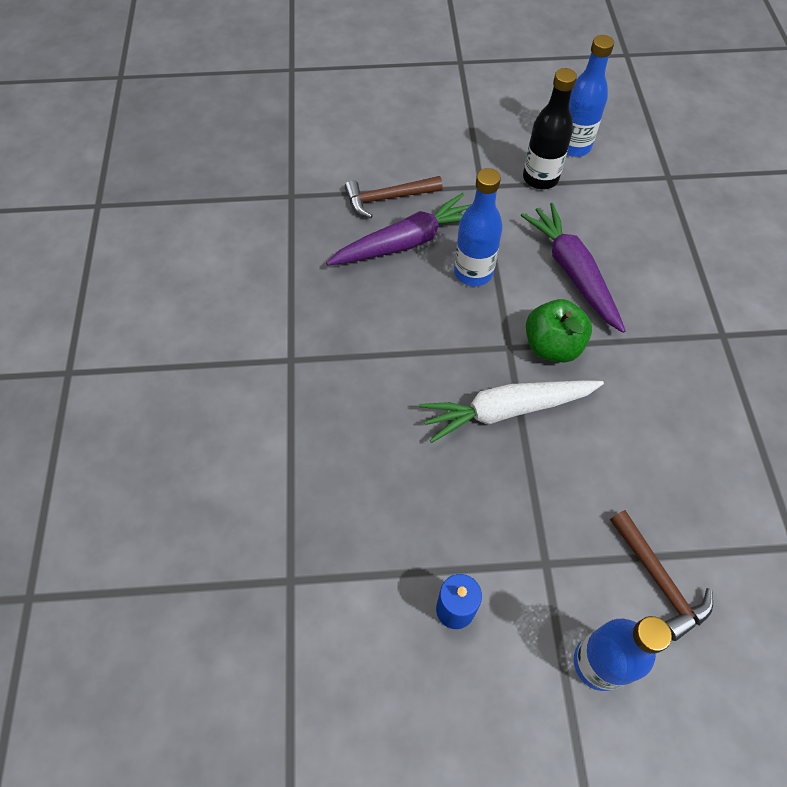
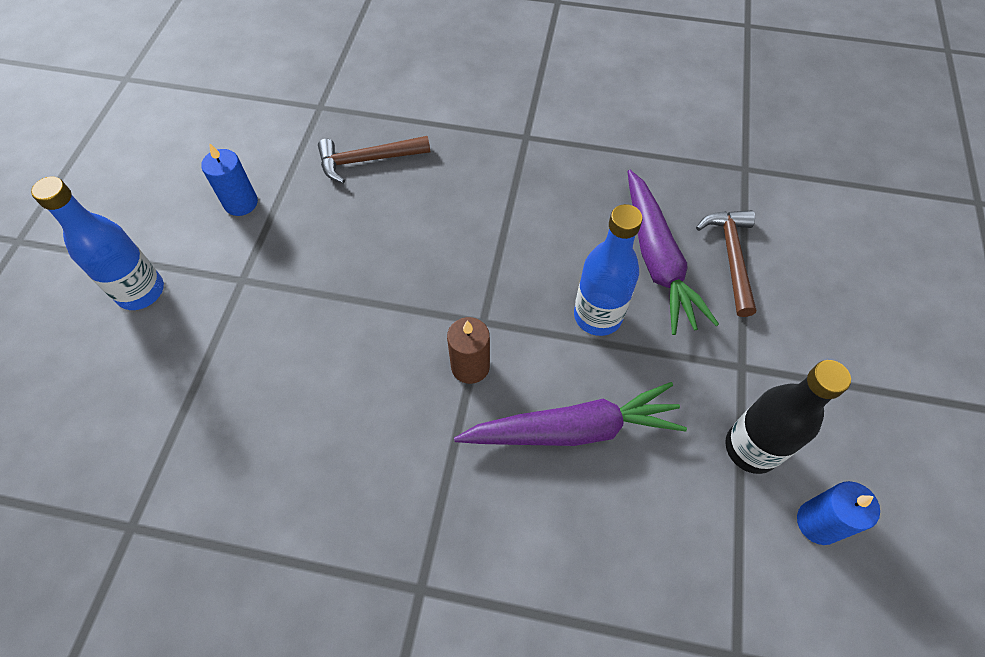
camera: 105 degrees right, 0 degrees up
(507, 410) = (406, 296): white carrot -> none
(552, 346) = (470, 366): green apple -> brown candle
(573, 146) = (818, 522): blue bottle -> blue candle
(658, 579) = (176, 369): brown hammer -> brown hammer (368, 160)

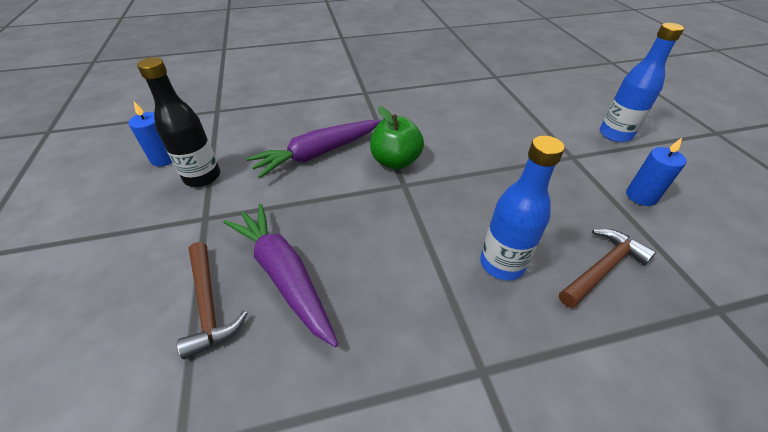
camera: 155 degrees right, 15 degrees down
(470, 366) = (395, 161): brown candle -> green apple
(597, 316) = (324, 214): blue bottle -> blue bottle (502, 264)

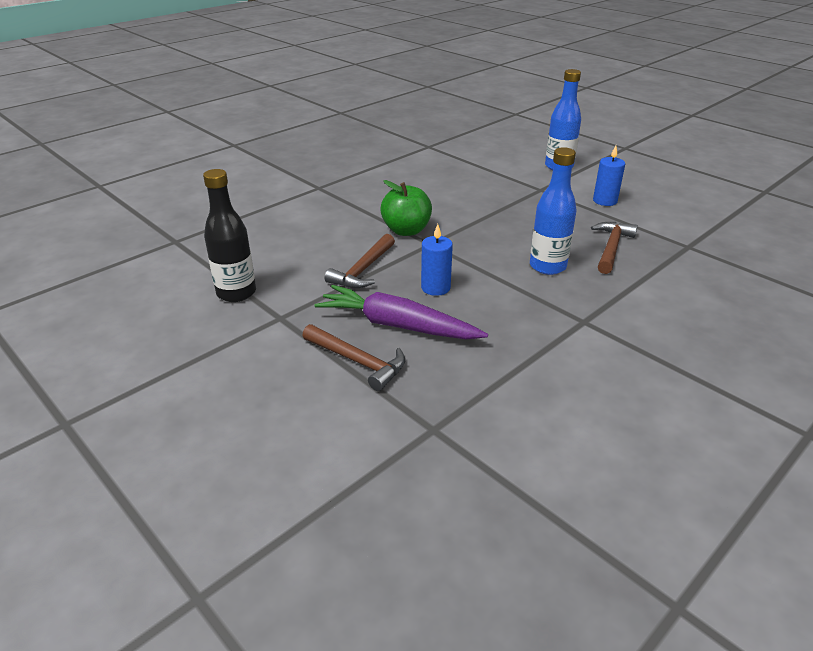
camera: 30 degrees left, 10 degrees down
(164, 158) = (173, 292): blue candle -> blue candle (435, 288)
(318, 154) = (330, 244): purple carrot -> none
(318, 192) = (363, 270): none -> brown hammer

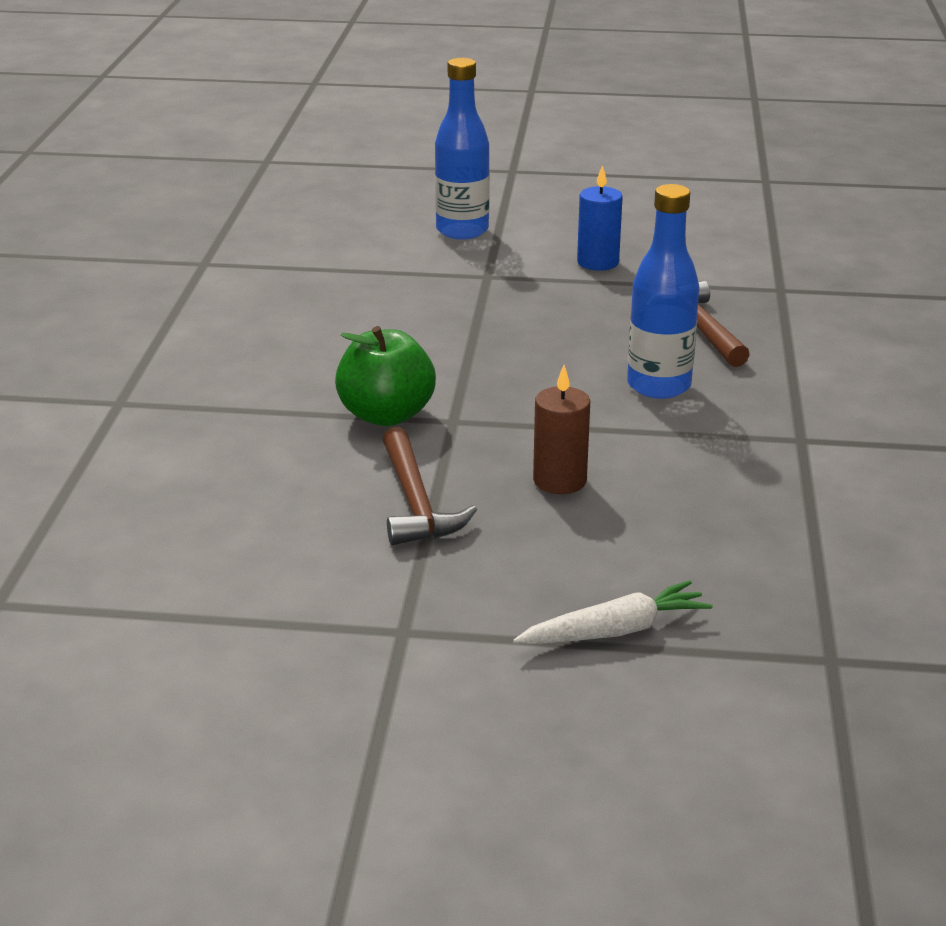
camera: 40 degrees left, 5 degrees down
(236, 293) = (268, 631): black bottle -> none
(357, 361) = (614, 631): brown hammer -> white carrot
(398, 326) = (591, 557): purple carrot -> none
(435, 288) = (559, 480): blue candle -> brown candle

